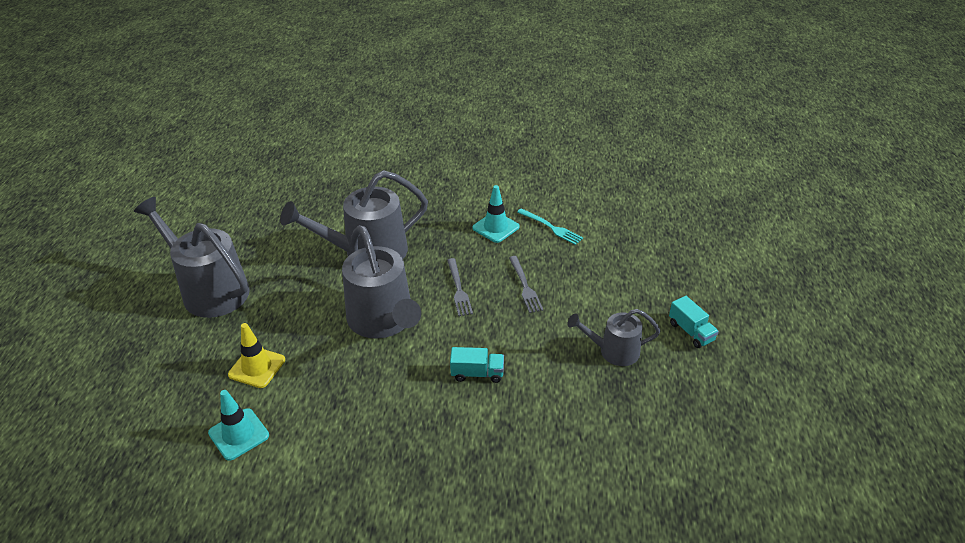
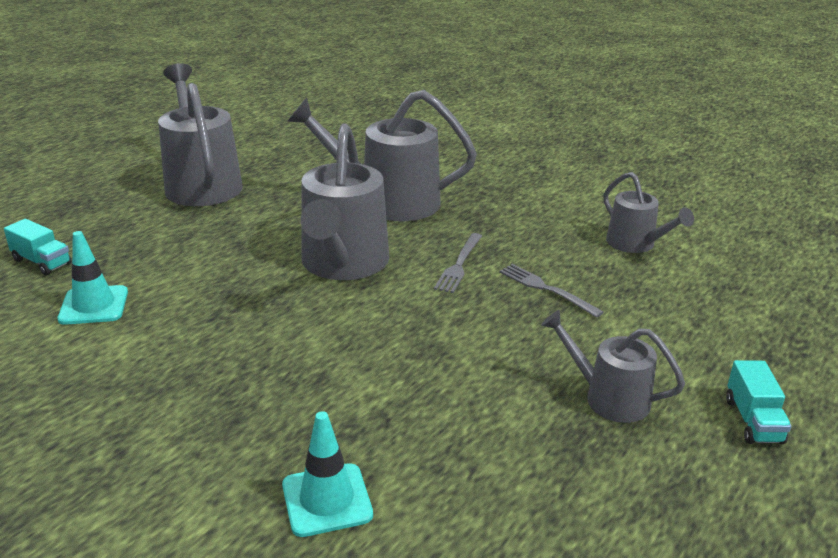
camera: 30 degrees right, 10 degrees down
(257, 367) = (174, 257): yellow traffic cone -> none
(477, 373) = (400, 351): turquoise truck -> turquoise truck (42, 262)
(495, 227) = (562, 224): turquoise traffic cone -> turquoise traffic cone (327, 500)
(525, 286) = (546, 289): grey fork -> grey fork turned 120 degrees clockwise
(551, 227) = (636, 244): turquoise fork -> grey watering can

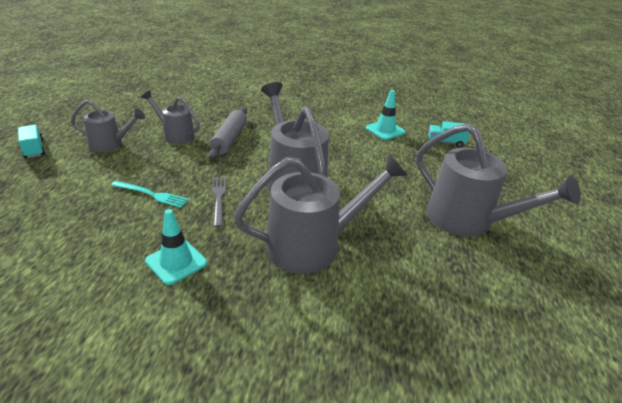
camera: 150 degrees right, 5 degrees up
(327, 500) = (217, 97): turquoise traffic cone -> turquoise traffic cone (176, 262)
(385, 355) = (229, 139): none -> grey rolling pin
(546, 289) = (152, 194): grey fork -> turquoise fork
(636, 244) = (76, 257): grey watering can -> grey watering can (175, 135)

